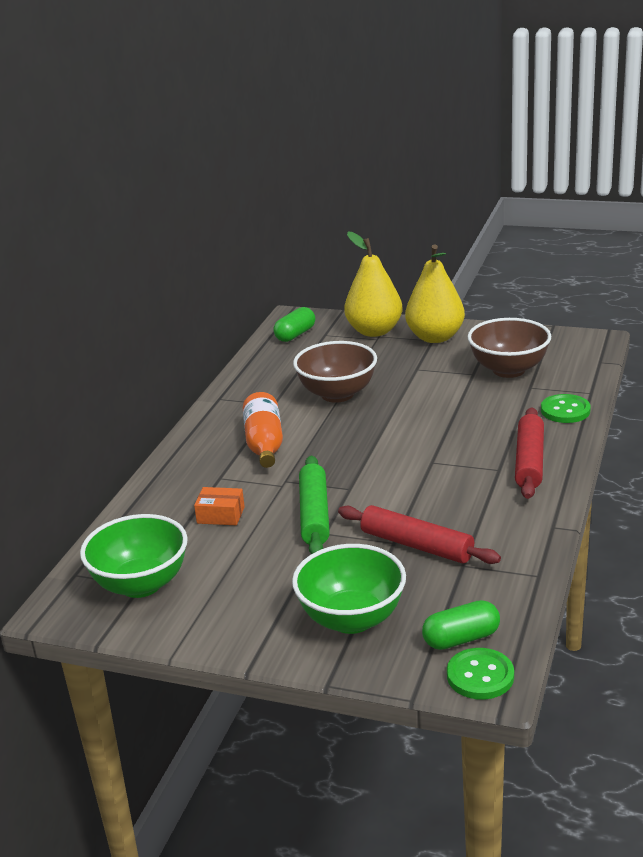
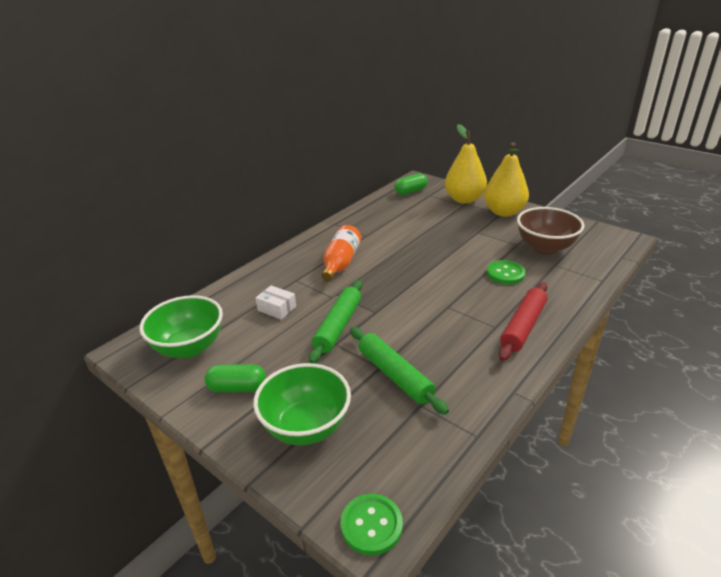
camera: 20 degrees right, 5 degrees up
(220, 515) = (277, 308): orange box -> white box
(337, 394) = (412, 238): brown bowl -> none
(416, 545) = (395, 375): red rolling pin -> green rolling pin
(461, 639) = (378, 478): green capsule -> green capsule (237, 388)
(565, 410) = (574, 290): green button -> green button (505, 273)

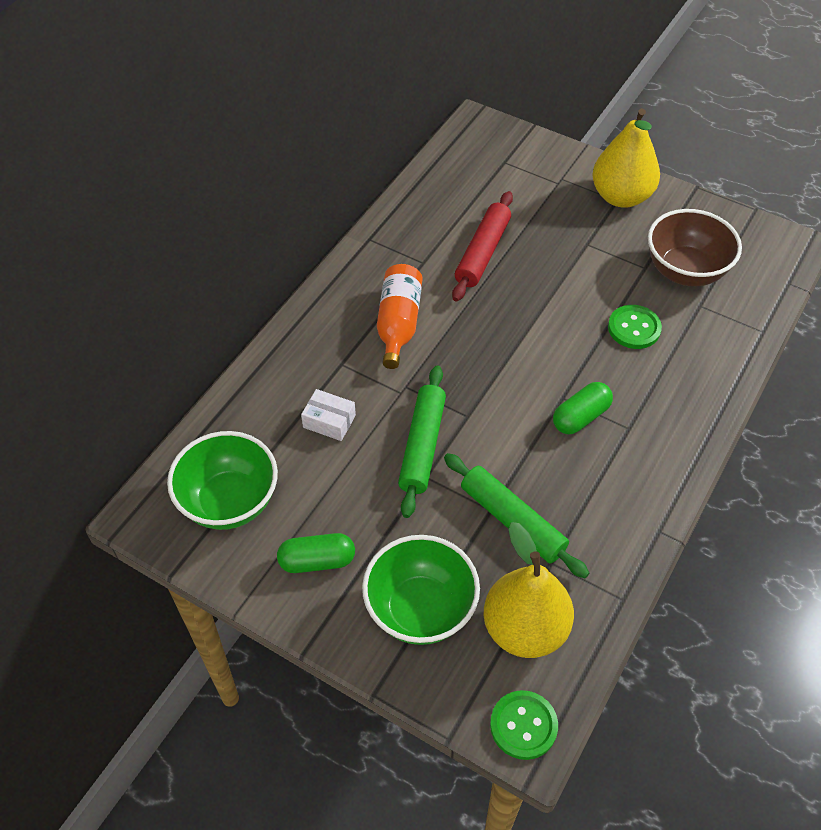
camera: 10 degrees left, 20 degrees up
(411, 191) = (473, 154): green capsule -> green capsule (580, 417)
(464, 199) = (558, 170): yellow pear -> yellow pear (525, 629)
(523, 326) = (664, 424): red rolling pin -> red rolling pin (483, 253)

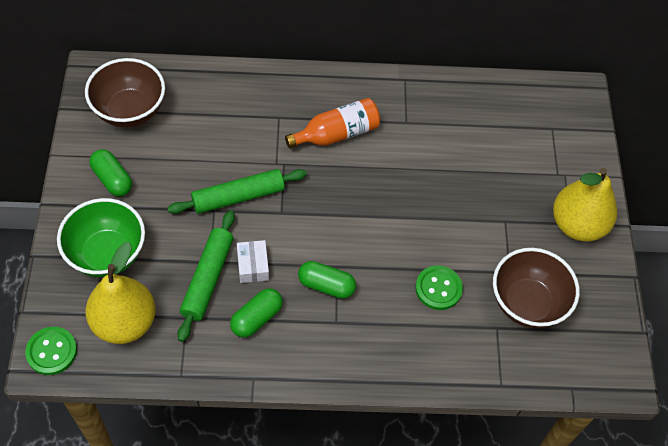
camera: 55 degrees right, 5 degrees up
(229, 502) = (129, 111): green bowl -> brown bowl
(329, 421) = (225, 133): white box -> white box (252, 266)
(483, 253) = (443, 155): red rolling pin -> none
(587, 496) = (256, 318): none -> green capsule

